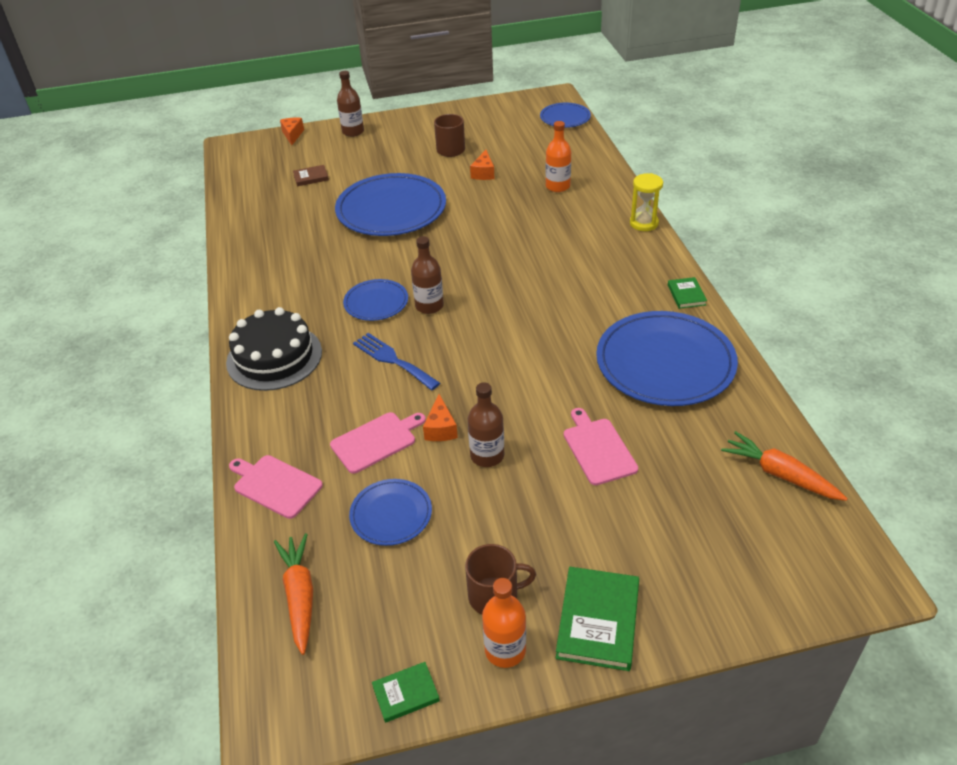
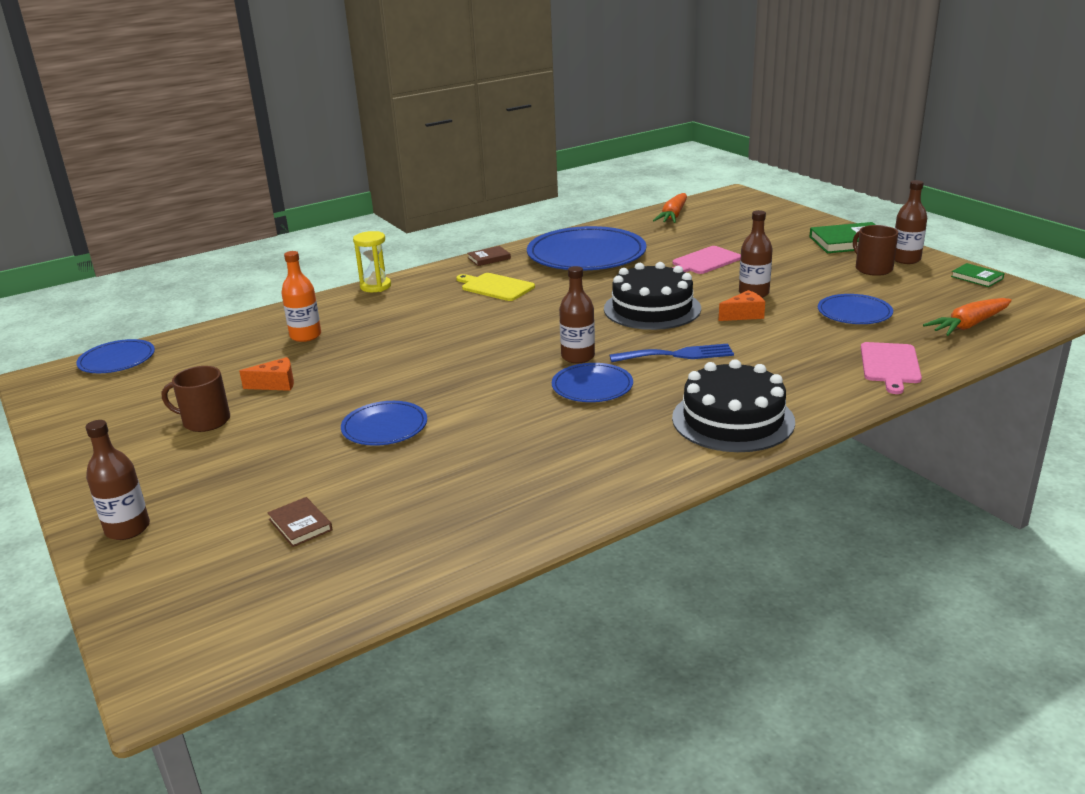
camera: 110 degrees left, 15 degrees down
(292, 135) = (128, 601): orange cheese -> none
(376, 441) = (788, 336): pink cutting board -> none
(391, 209) = (384, 427): blue plate -> blue plate, size x0.52
(393, 360) = (677, 355): blue fork -> blue fork turned 120 degrees counterclockwise
(495, 371) = (652, 309): none -> black cake
(505, 650) = (905, 259): orange bottle -> brown bottle
(605, 287) = (495, 287): none -> yellow cutting board
(686, 295) = (489, 258): green book -> brown book

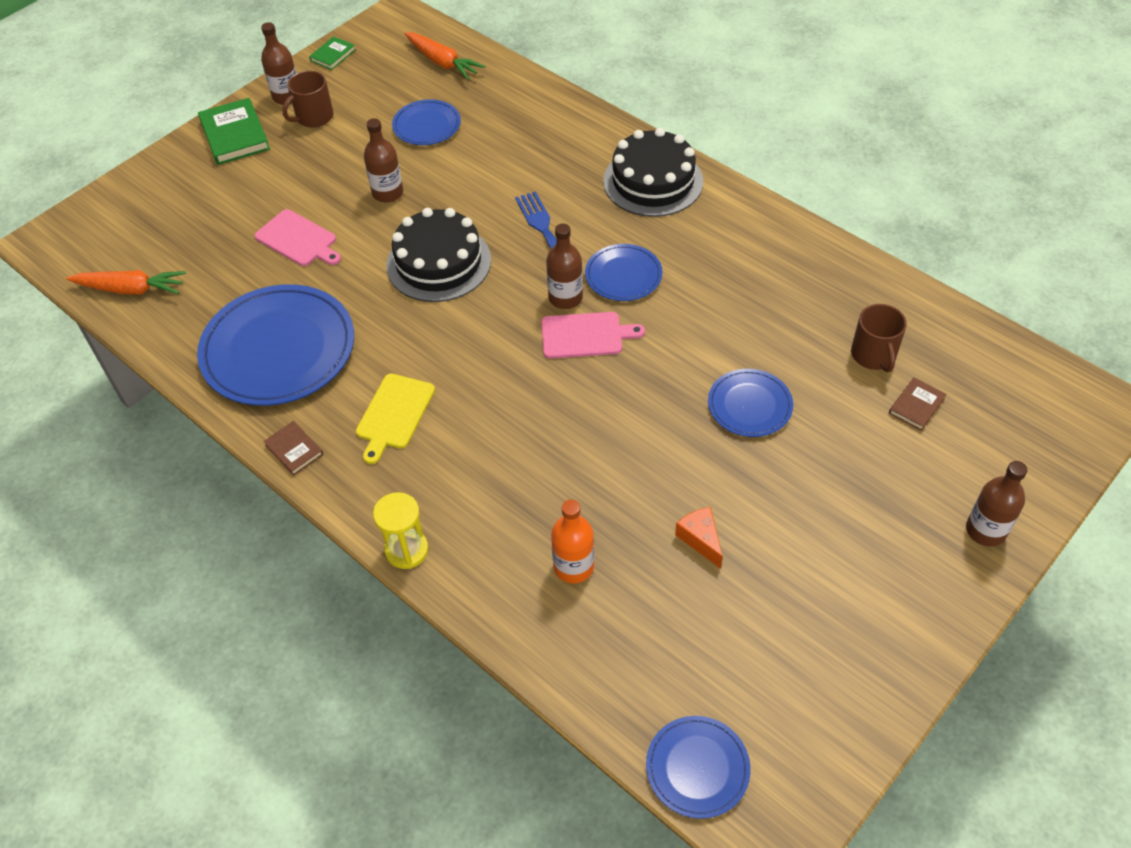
camera: 105 degrees left, 25 degrees up
(205, 421) = (798, 569): brown mug -> brown mug (874, 355)
(744, 315) = (444, 195): orange cheese -> none
(890, 365) = (531, 103): pink cutting board -> pink cutting board (585, 335)

